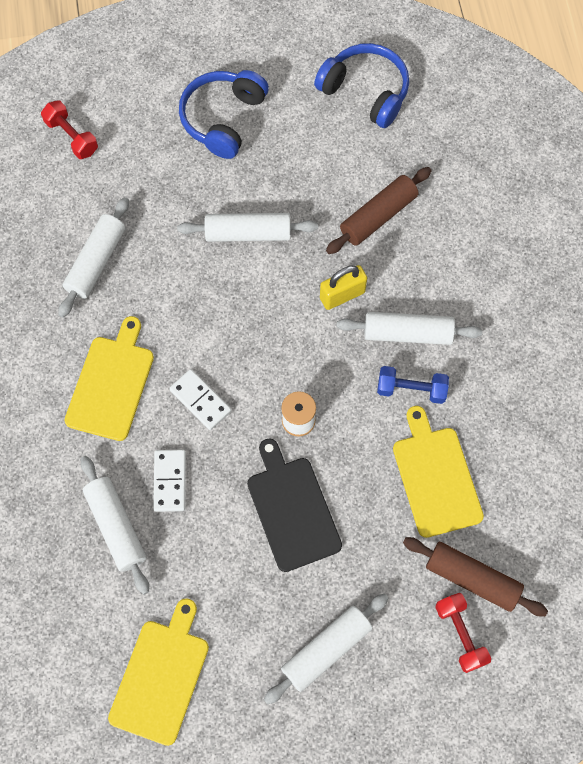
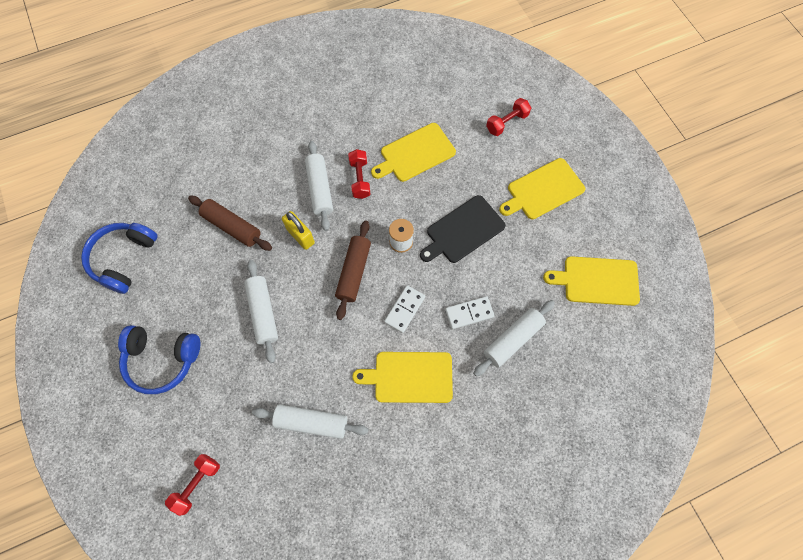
camera: 105 degrees left, 0 degrees up
(326, 650) = (543, 190): white rolling pin -> yellow cutting board
(411, 389) = (360, 179): blue dumbbell -> red dumbbell
(472, 579) = (472, 123): brown rolling pin -> brown rolling pin (354, 272)

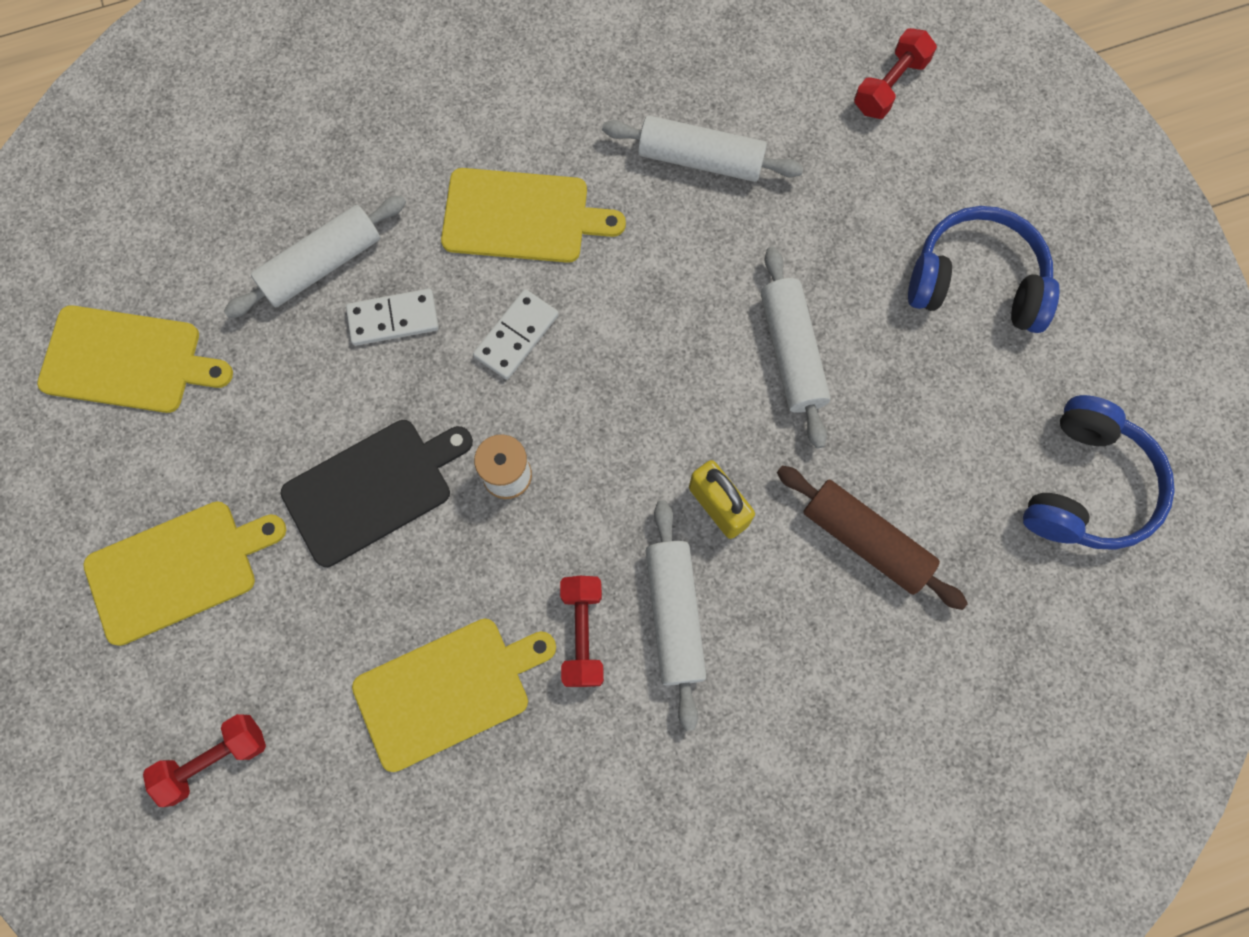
camera: 175 degrees left, 5 degrees up
(354, 272) = (610, 418): brown rolling pin -> none

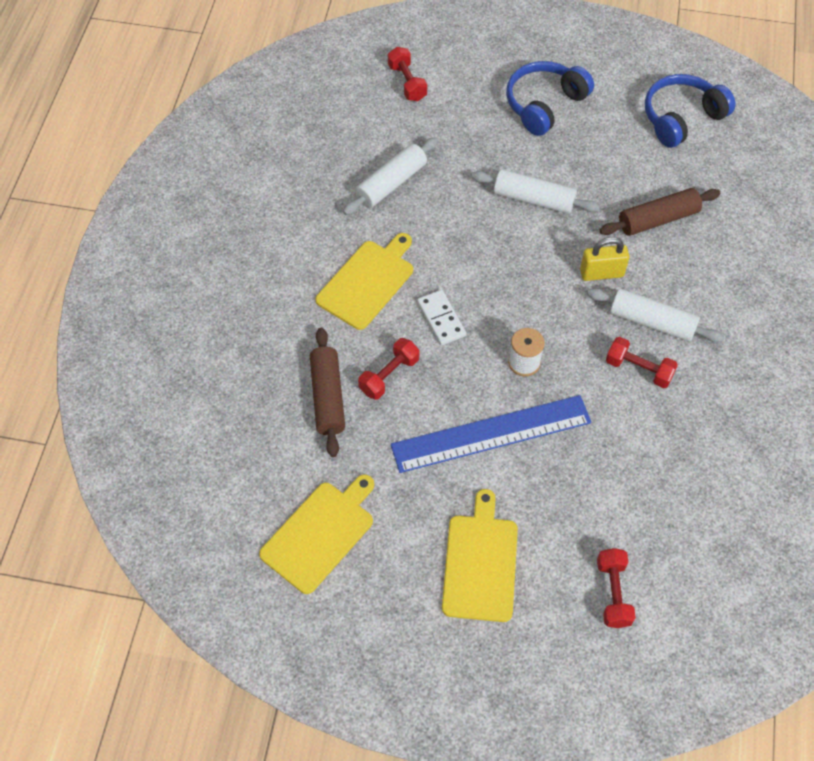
camera: 60 degrees left, 15 degrees down
(321, 264) = (327, 397): white rolling pin -> brown rolling pin
(373, 489) = (491, 434): black cutting board -> blue ruler
(393, 319) = (389, 375): white domino -> red dumbbell
(448, 690) = (636, 450): yellow cutting board -> none
(1087, 486) = (681, 118): blue headphones -> blue headphones turned 90 degrees counterclockwise

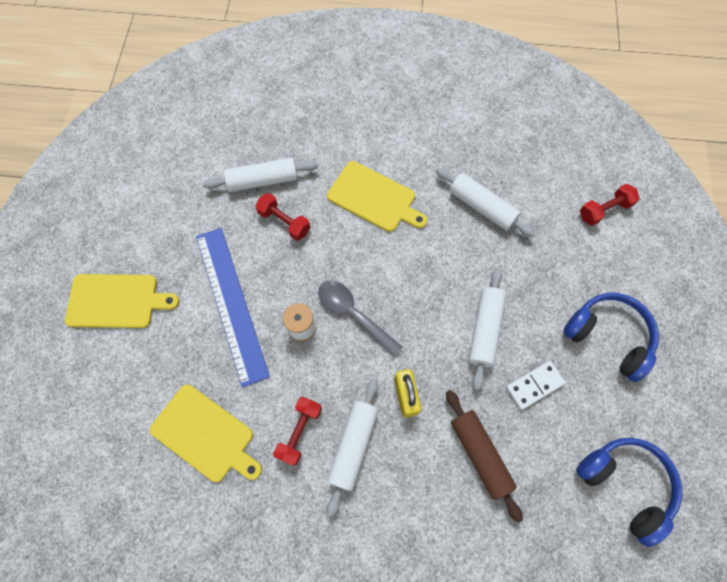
camera: 85 degrees right, 10 degrees up
(320, 533) = (148, 188): yellow cutting board -> yellow cutting board (205, 434)
(327, 397) = (263, 180): brown rolling pin -> white rolling pin
(441, 319) = (342, 257): white domino -> white domino (534, 385)
(510, 313) = (353, 314): none -> grey spoon
(613, 593) = (82, 407): red dumbbell -> none

